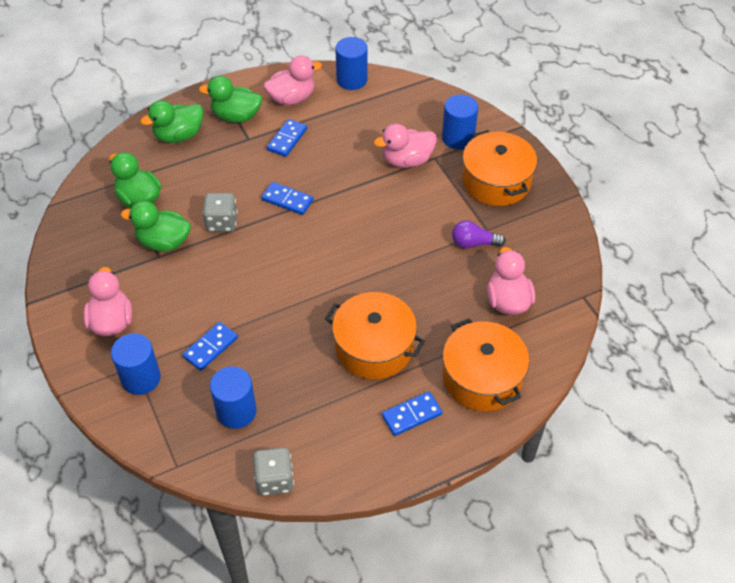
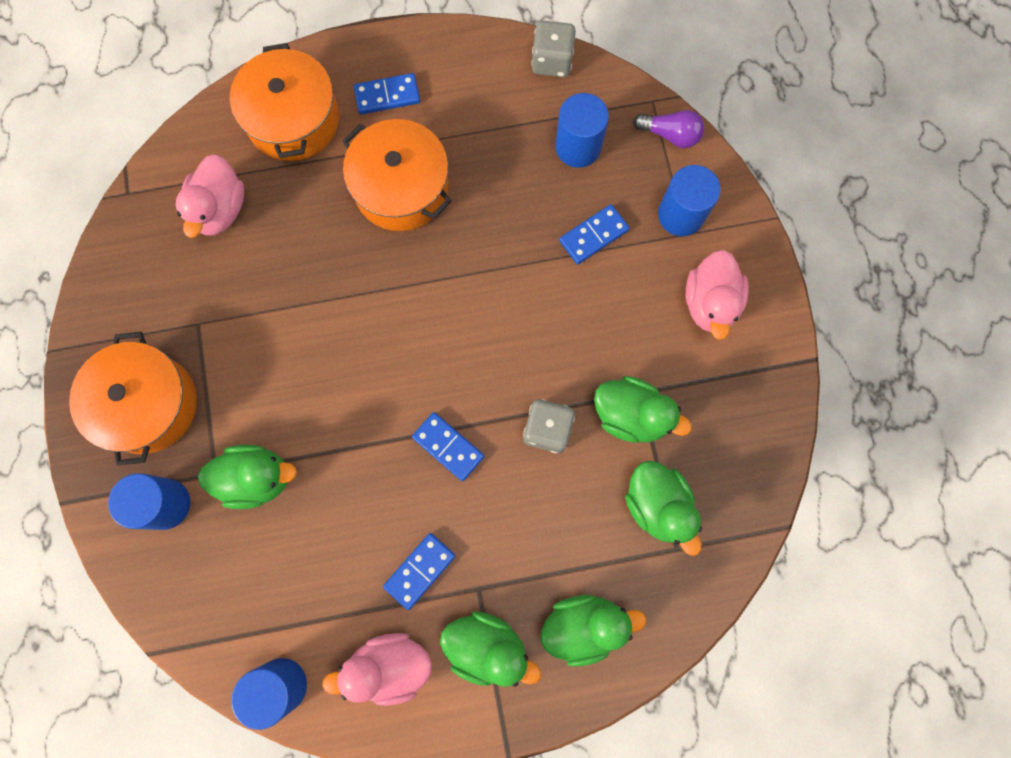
camera: 165 degrees left, 25 degrees up
(407, 160) = (257, 478): pink duck -> green duck
(474, 243) = (224, 306): purple light bulb -> purple light bulb (670, 135)

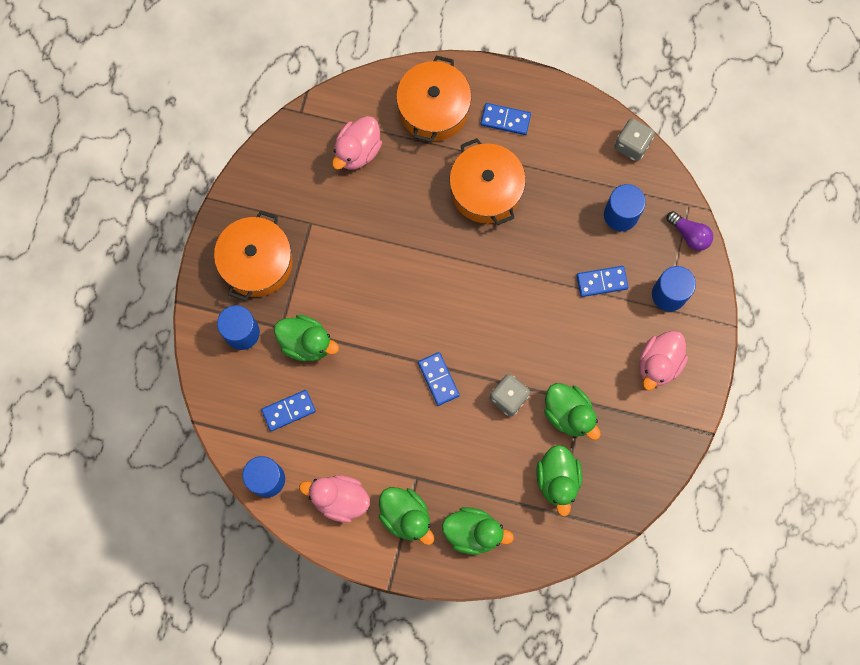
camera: 25 degrees right, 0 degrees up
(420, 571) = (384, 449): blue domino -> blue domino (288, 411)

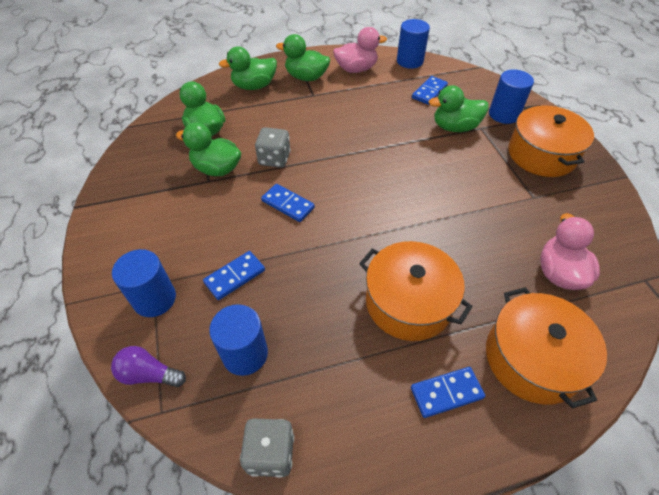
camera: 150 degrees right, 25 degrees down
(438, 379) = (339, 147): blue domino -> blue domino (288, 204)
(659, 364) = (145, 235): pink duck -> none

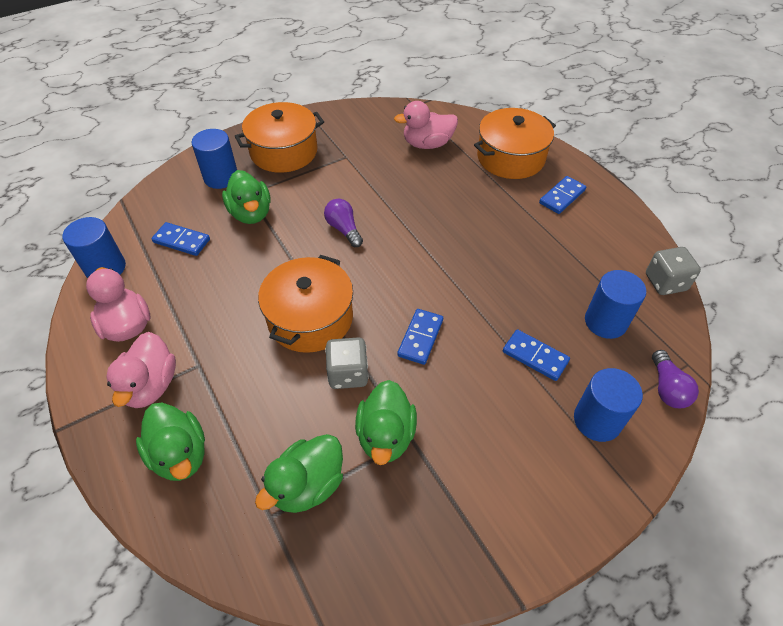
camera: 105 degrees left, 0 degrees up
(306, 77) = (151, 385): green duck -> pink duck
(408, 302) = (498, 224): orange pot -> orange pot (310, 318)
(425, 179) = (344, 229): none -> purple light bulb
(446, 393) = (562, 197): blue domino -> blue domino turned 75 degrees clockwise

